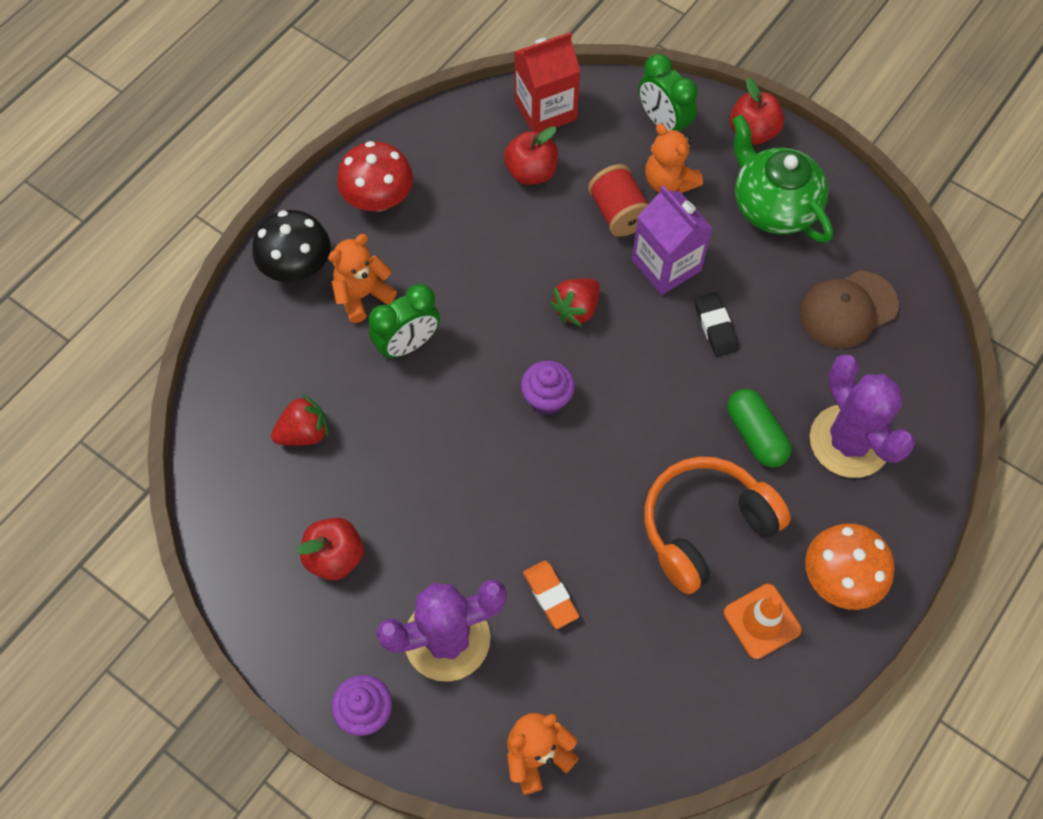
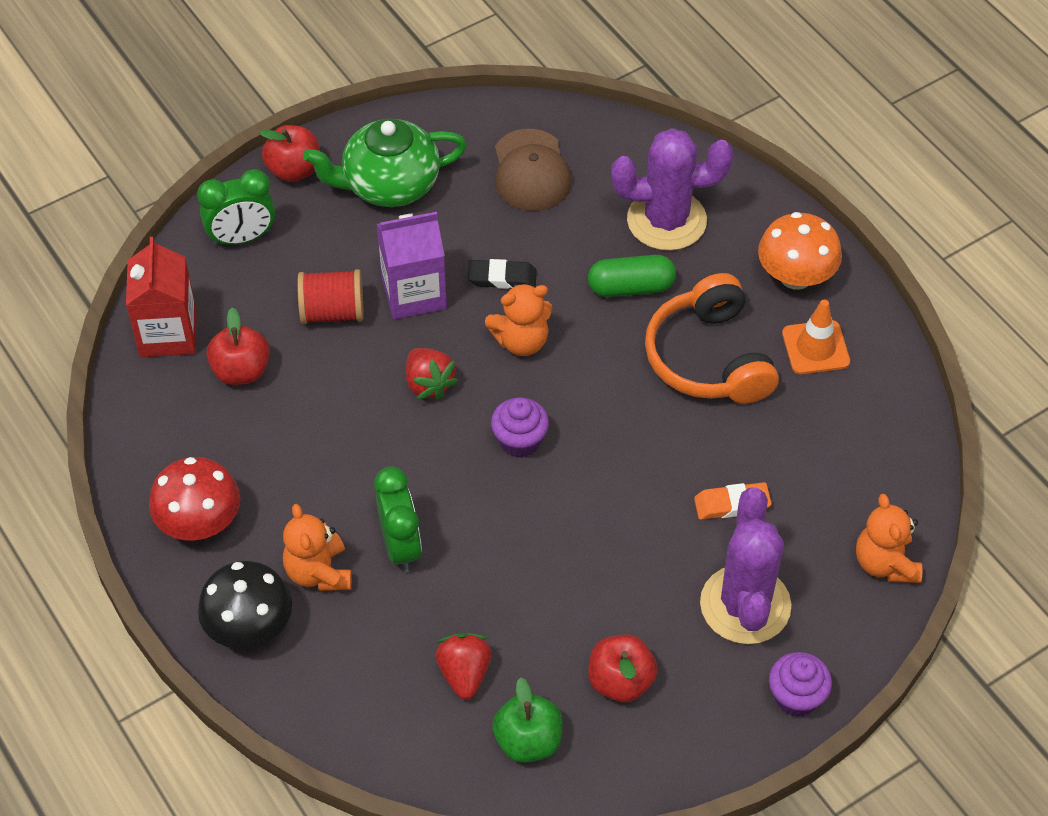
camera: 70 degrees left, 10 degrees down
(256, 502) = (528, 741): none -> green apple
(668, 182) = (316, 258): orange teddy bear -> orange teddy bear (521, 341)

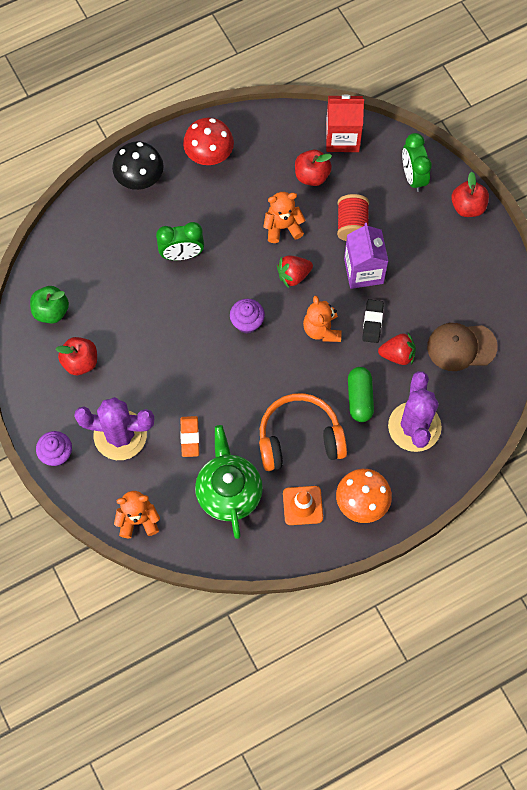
camera: 95 degrees right, 15 degrees up
(319, 572) = (170, 212): orange teddy bear -> orange teddy bear (282, 227)
(389, 185) = (453, 261): green teapot -> green teapot (228, 491)
(464, 674) = (96, 282): red strawberry -> red strawberry (397, 354)

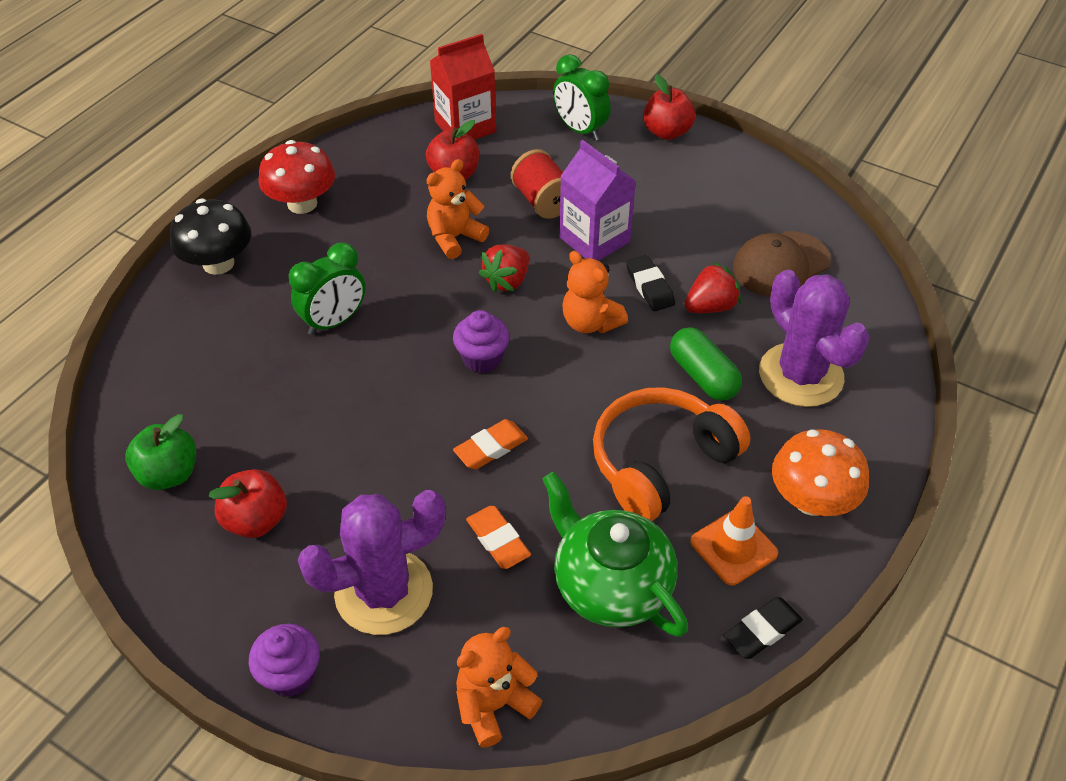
camera: 30 degrees left, 20 degrees down
(218, 382) = (491, 448): none -> orange eraser
(285, 554) = (762, 630): none -> black eraser

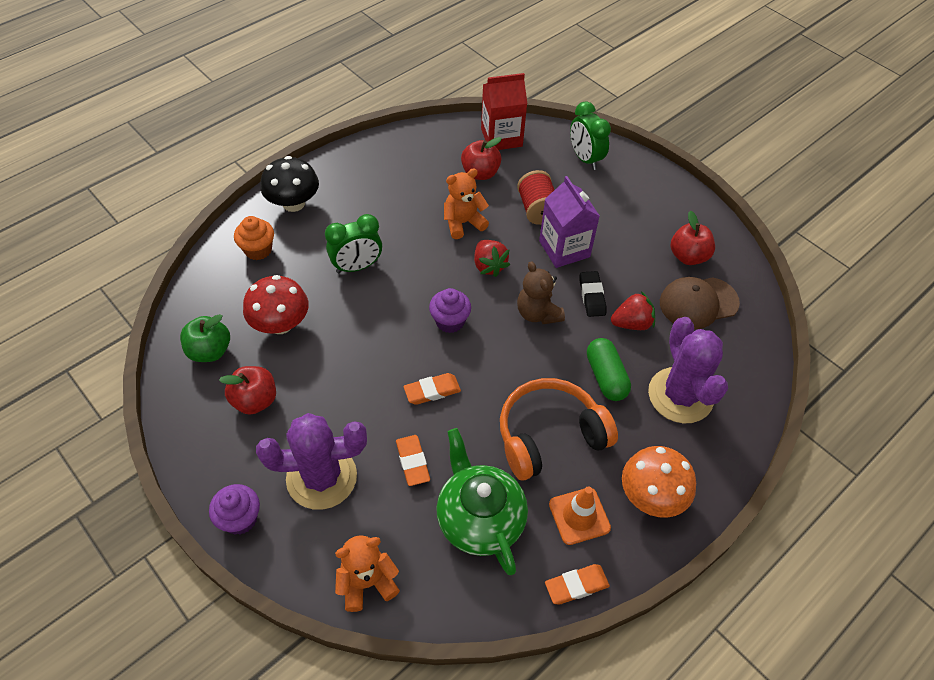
camera: 15 degrees right, 5 degrees up
(190, 331) = (258, 250): none -> orange cupcake
(302, 203) = (365, 171): red mushroom -> red mushroom (280, 324)
(507, 281) = (489, 266): red strawberry -> red strawberry turned 75 degrees counterclockwise
(590, 322) = (537, 313): orange teddy bear -> brown teddy bear
(667, 132) = (650, 175): red apple -> red apple (688, 256)
(762, 630) = (576, 585): black eraser -> orange eraser

